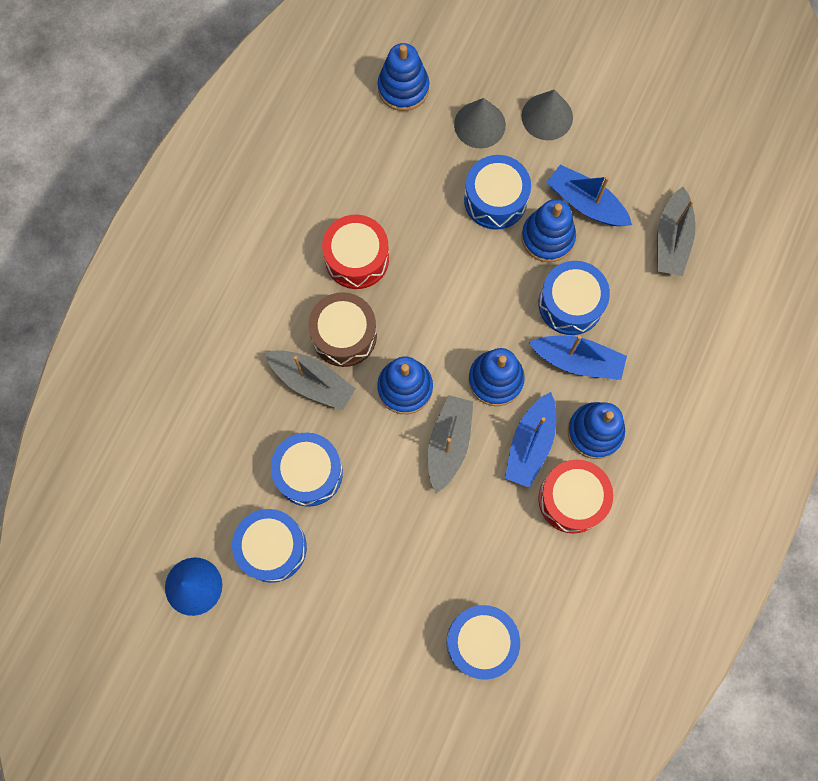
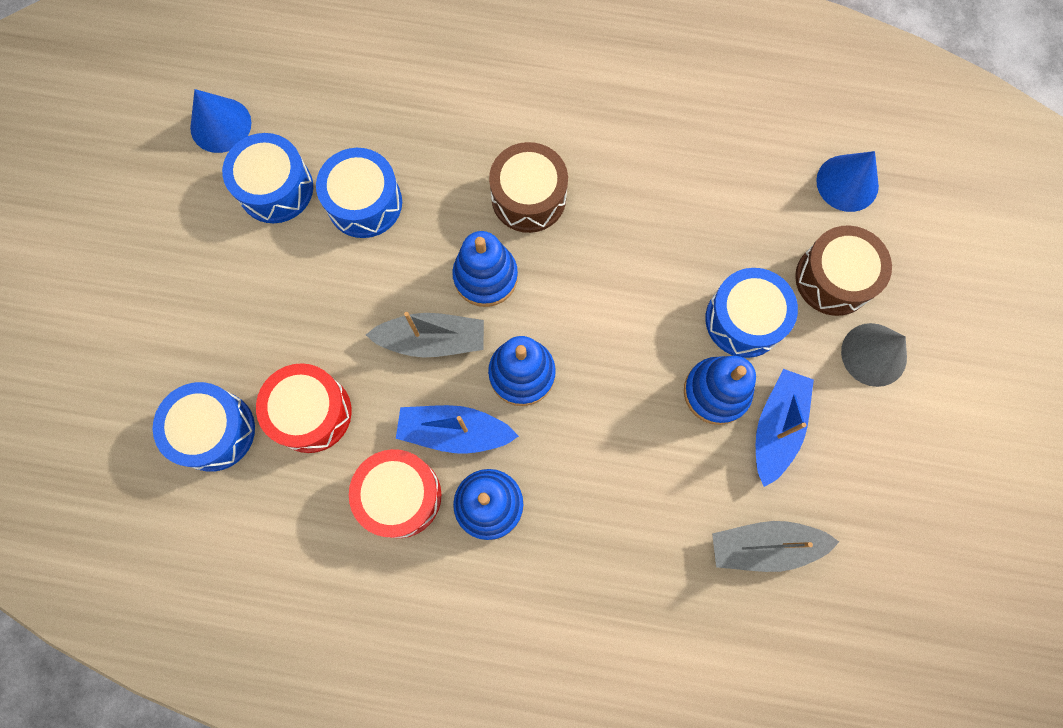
camera: 75 degrees right, 0 degrees up
(312, 382) = (466, 179): grey boat -> none
(357, 258) = (622, 187): red drum -> red drum (311, 413)
(403, 88) = (847, 183): blue stacking toy -> blue cone
(479, 124) = (833, 279): grey cone -> brown drum
(570, 304) = (640, 439): blue drum -> none
(578, 360) = (571, 464): blue boat -> none

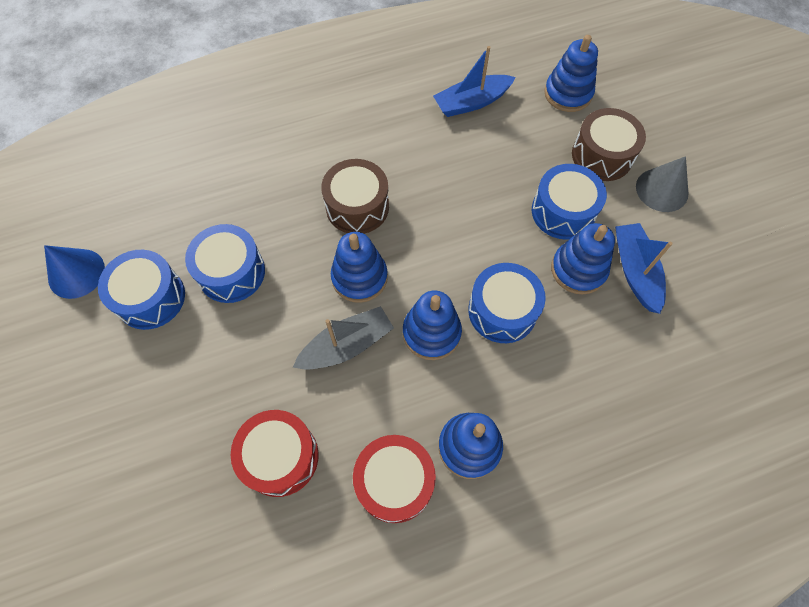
camera: 30 degrees left, 10 degrees down
(214, 431) = (202, 521): blue drum -> blue drum (502, 311)
(454, 432) = (407, 405): blue boat -> blue boat (471, 102)
(764, 546) = (686, 358): grey boat -> none
(847, 183) = (568, 93): blue cone -> blue stacking toy

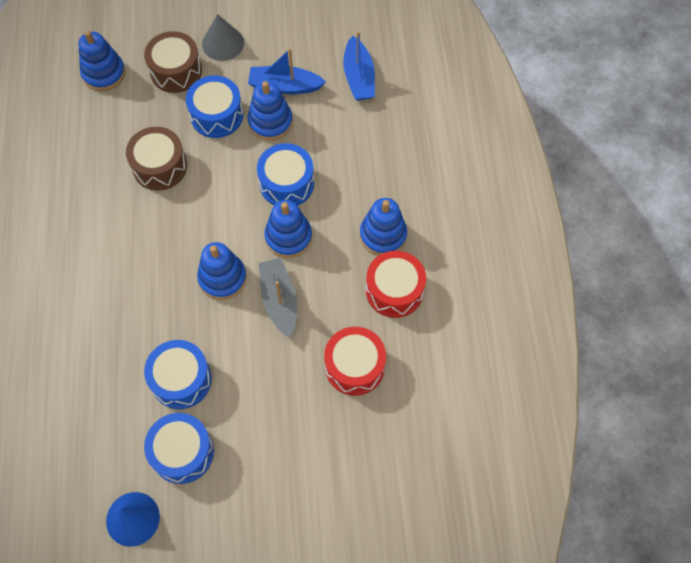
camera: 75 degrees left, 0 degrees up
(357, 207) = (153, 265): brown drum -> brown drum (159, 166)
(471, 102) = (81, 148): blue boat -> blue boat (359, 77)

